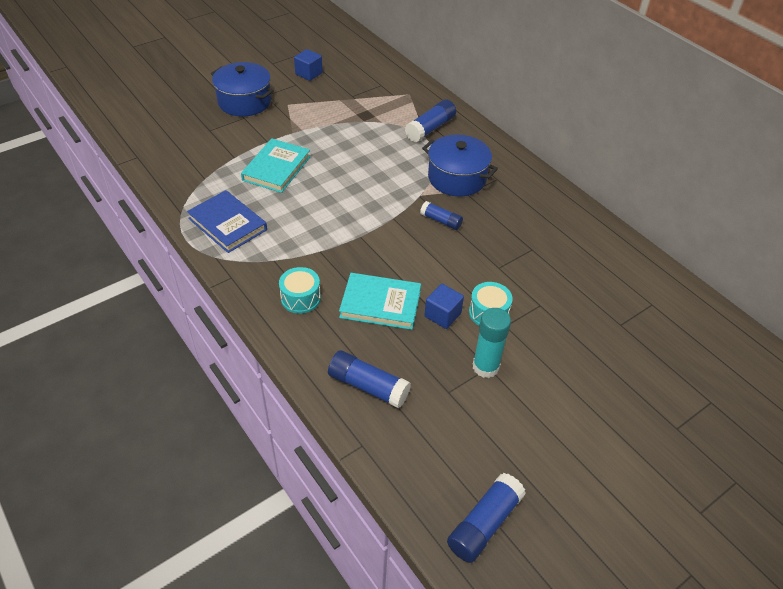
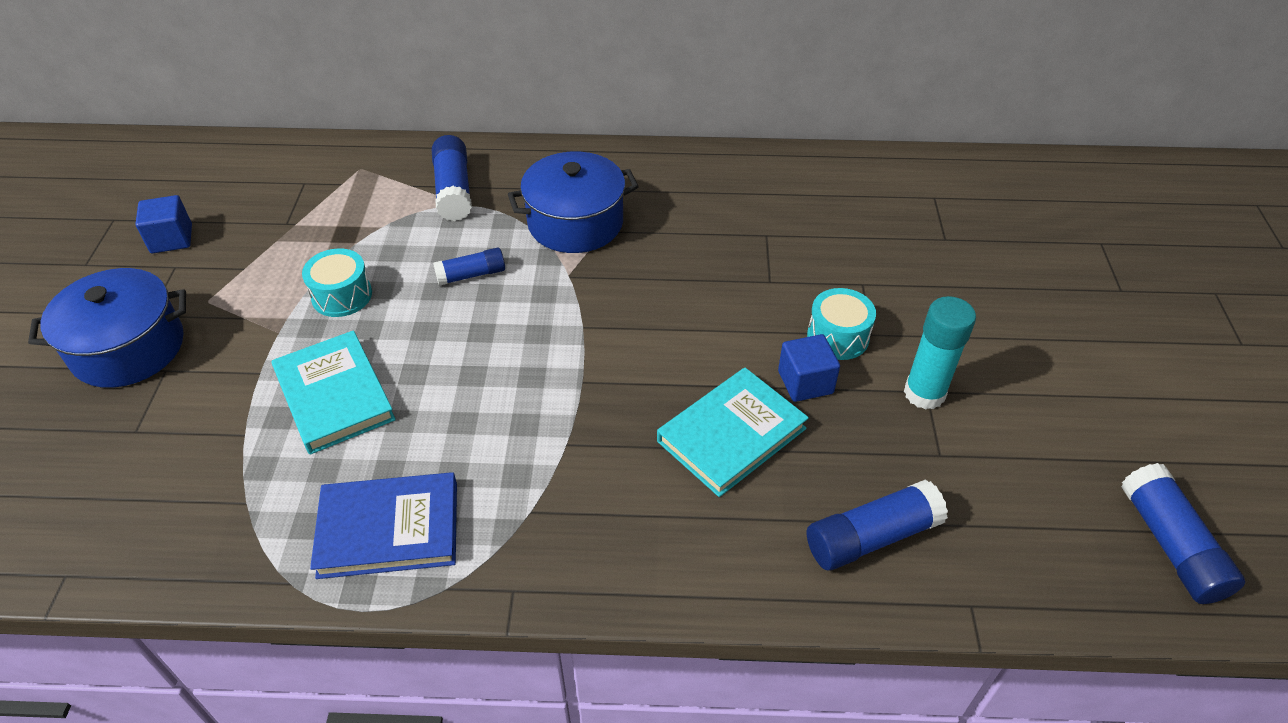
camera: 50 degrees left, 0 degrees up
(300, 298) = (640, 522): turquoise drum -> turquoise drum (342, 295)
(441, 221) = (637, 284): blue glue stick -> blue glue stick (471, 275)

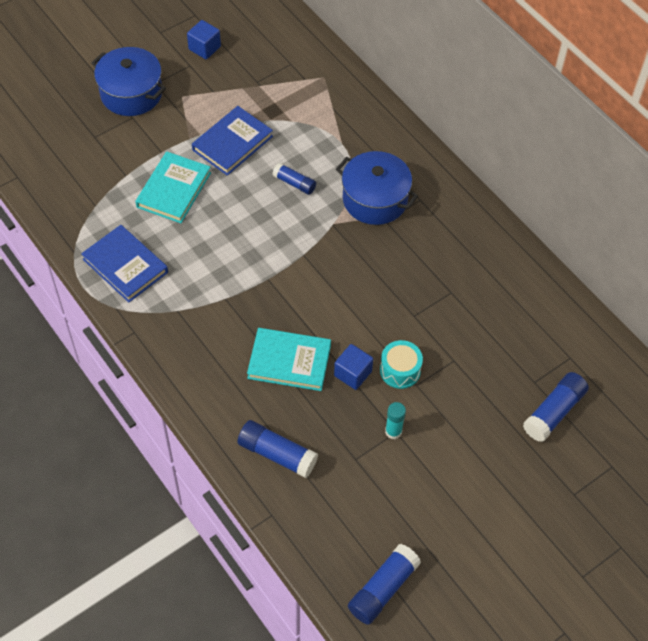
camera: 50 degrees right, 10 degrees up
(342, 295) = (232, 143): turquoise drum -> blue book
(453, 190) = (347, 129): blue glue stick -> blue glue stick (554, 412)
(924, 393) = (393, 431): turquoise glue stick -> turquoise glue stick, size x0.64

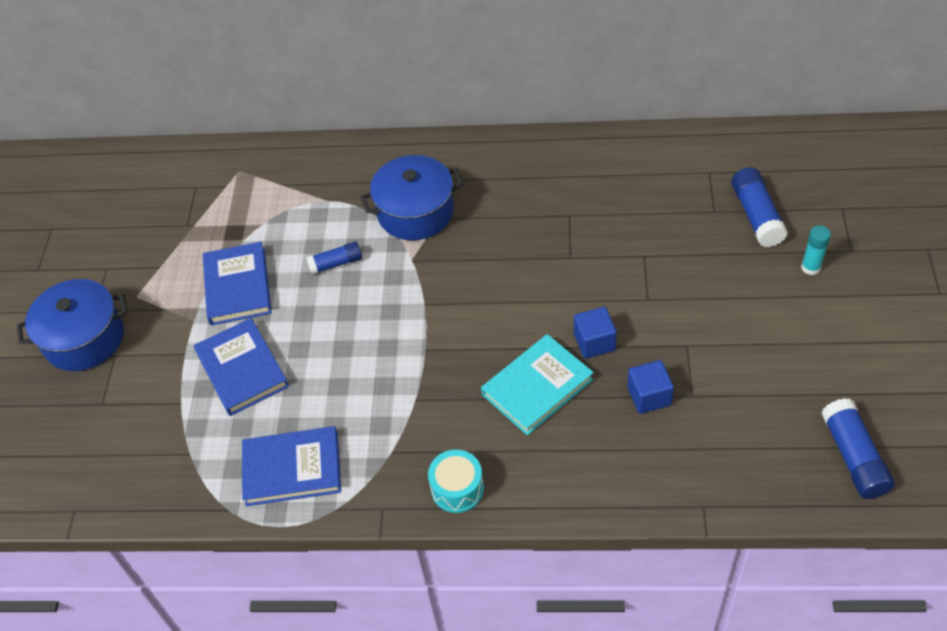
camera: 45 degrees left, 5 degrees down
(174, 190) = (242, 369): turquoise book -> blue book
(204, 48) = (99, 244): blue cube -> blue cube (649, 396)
(277, 454) = (636, 460): blue glue stick -> none
(393, 431) = (685, 347): turquoise glue stick -> turquoise glue stick (810, 267)
(400, 370) = (621, 303): turquoise drum -> turquoise drum (457, 488)

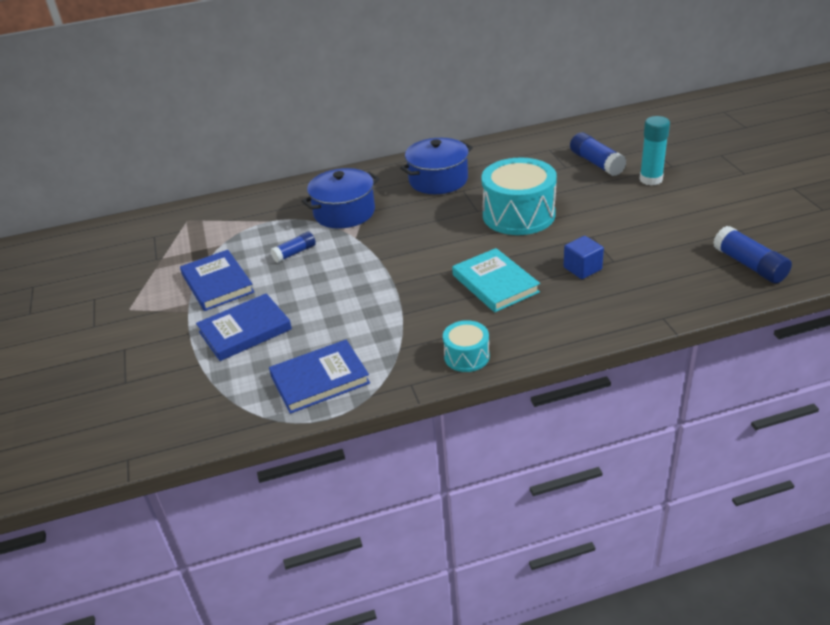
camera: 20 degrees left, 15 degrees down
(84, 338) = (91, 345): blue pot -> blue pot (438, 180)
(242, 369) = (245, 330): blue book -> blue book turned 75 degrees counterclockwise
(537, 387) = (495, 283): turquoise book -> turquoise book turned 60 degrees counterclockwise
(594, 342) = (523, 250): blue cube -> none
(616, 280) = (518, 215): none -> turquoise drum
(810, 267) = (651, 179): turquoise glue stick -> turquoise glue stick, size x1.57

